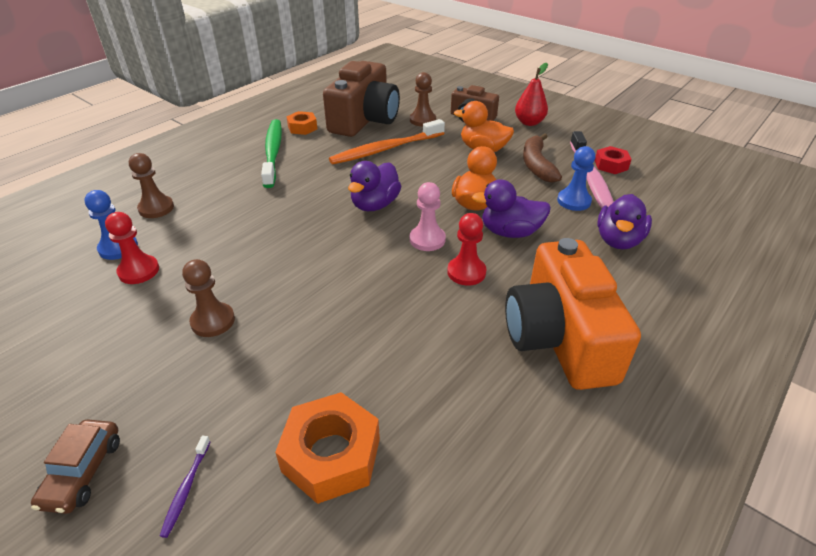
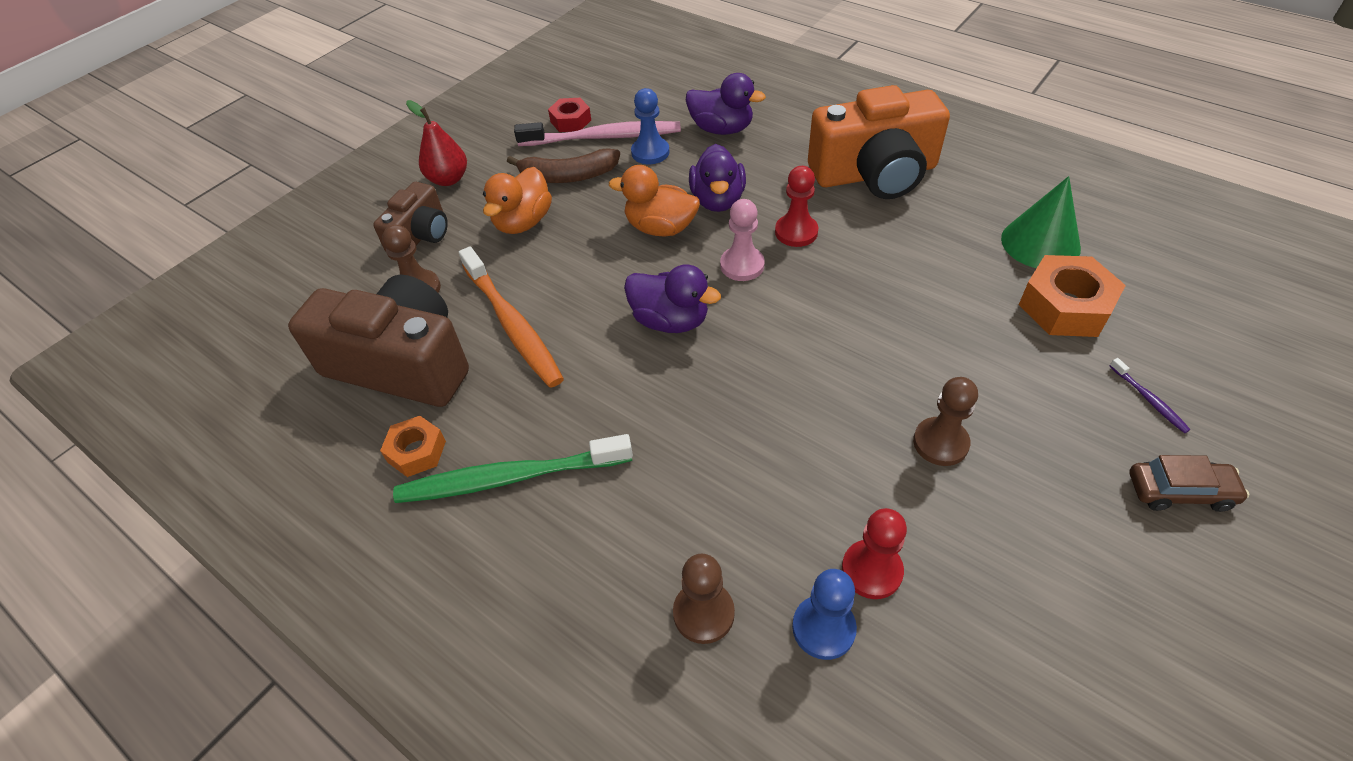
camera: 90 degrees left, 10 degrees up
(186, 488) = (1148, 399): purple toothbrush -> purple toothbrush turned 60 degrees clockwise
(436, 463) = (1040, 243): none -> green cone

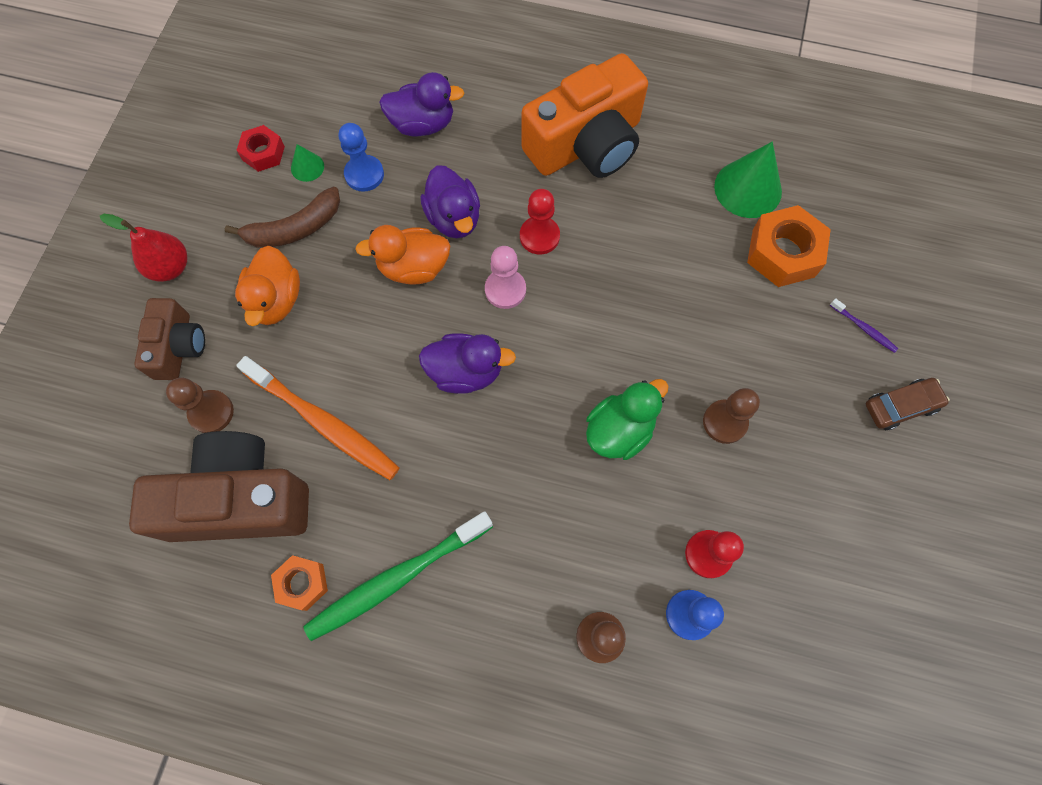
camera: 25 degrees left, 20 degrees up
(603, 137) = (307, 167): pink toothbrush -> green cone
(812, 415) = (619, 430): none -> green duck

